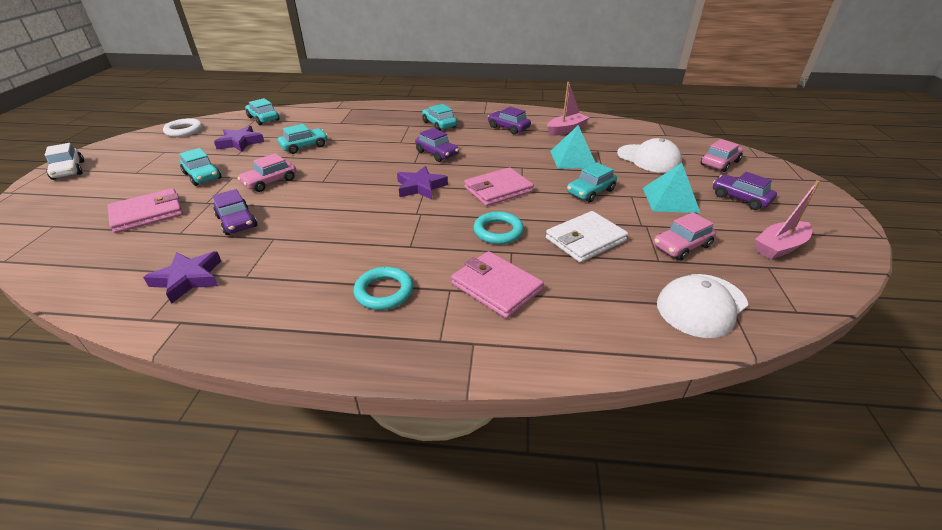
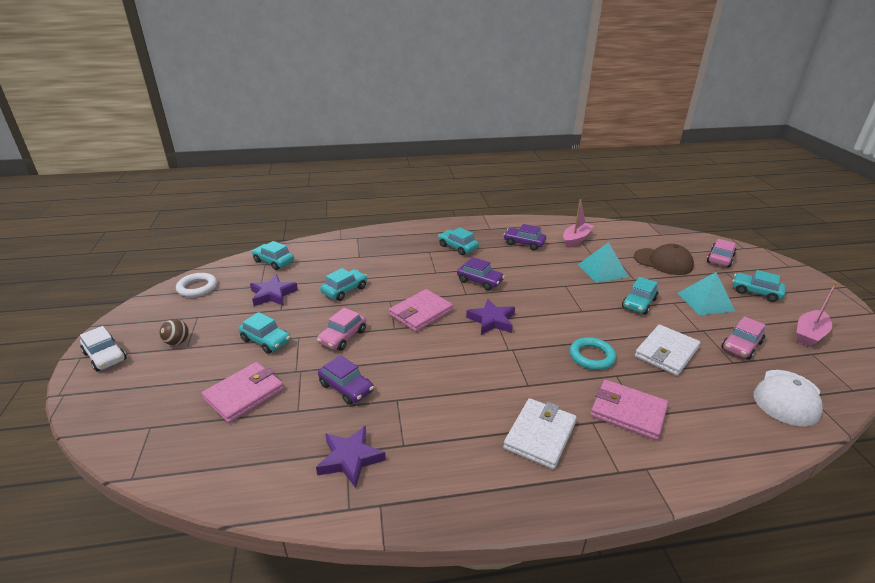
camera: 15 degrees left, 5 degrees down
(132, 167) = (177, 342): none -> brown ball
(384, 292) = (540, 435): turquoise ring -> white wallet
(498, 190) = (562, 313): pink wallet -> pink wallet (421, 313)
(648, 159) = (663, 262): white cap -> brown cap
(740, 198) = (755, 292): purple car -> turquoise car

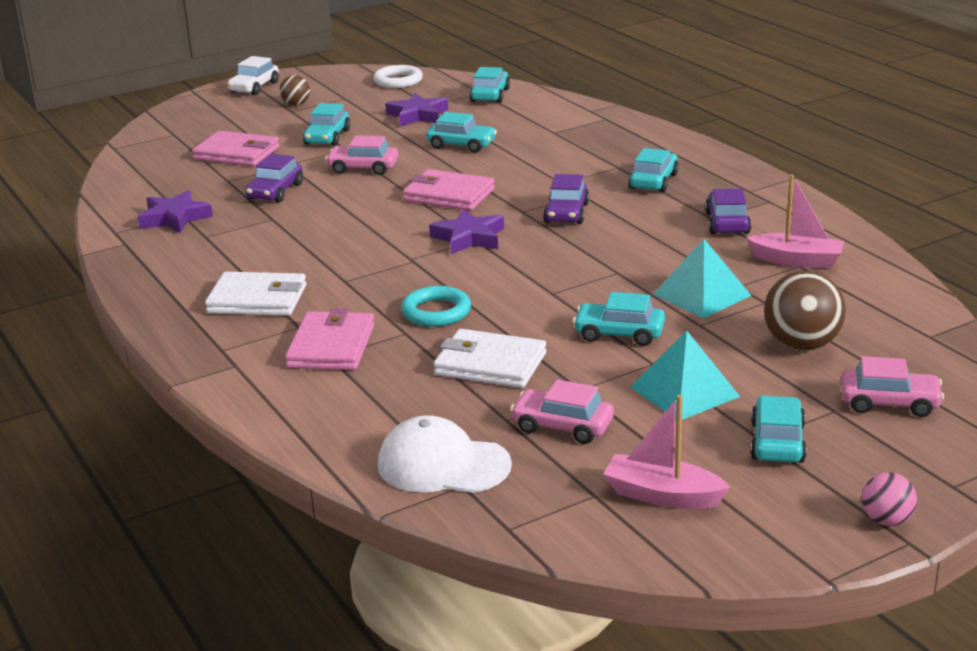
camera: 70 degrees right, 5 degrees down
(663, 262) = (801, 345): brown cap -> brown ball
(820, 287) = (886, 520): none -> pink ball

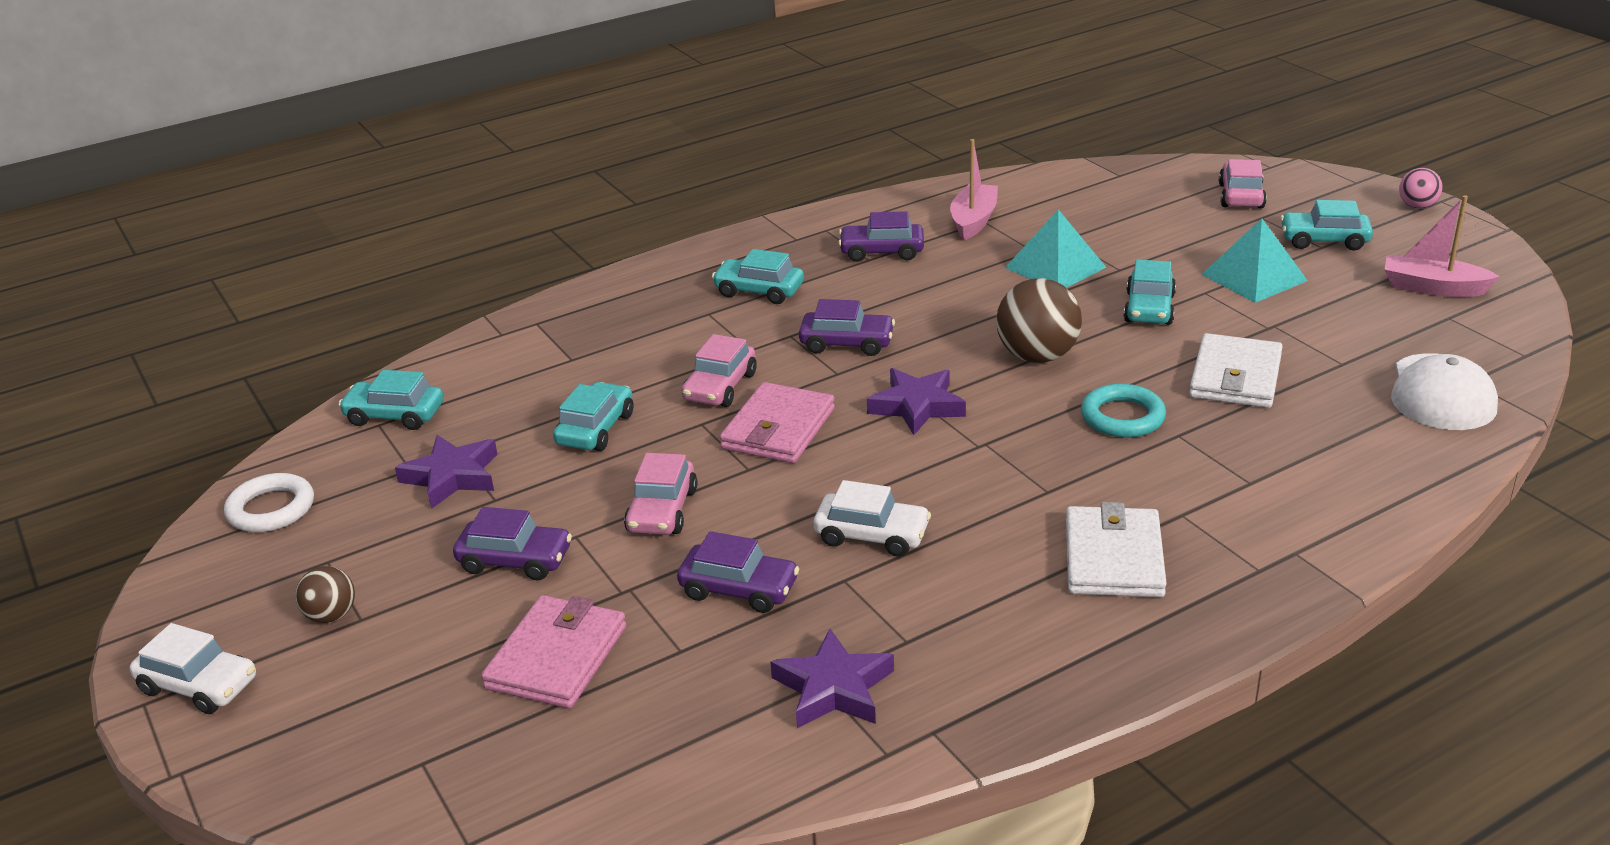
camera: 90 degrees left, 5 degrees up
(314, 225) = (872, 535): none -> white car
(327, 137) = (515, 560): turquoise car -> purple car
(331, 346) = (1226, 483): pink wallet -> none
(562, 426) = (1342, 334): pink car -> pink car (720, 387)
(662, 495) = (1432, 288): pink boat -> pink boat turned 90 degrees clockwise
(801, 345) = (1150, 225): brown ball -> brown ball (1037, 356)

